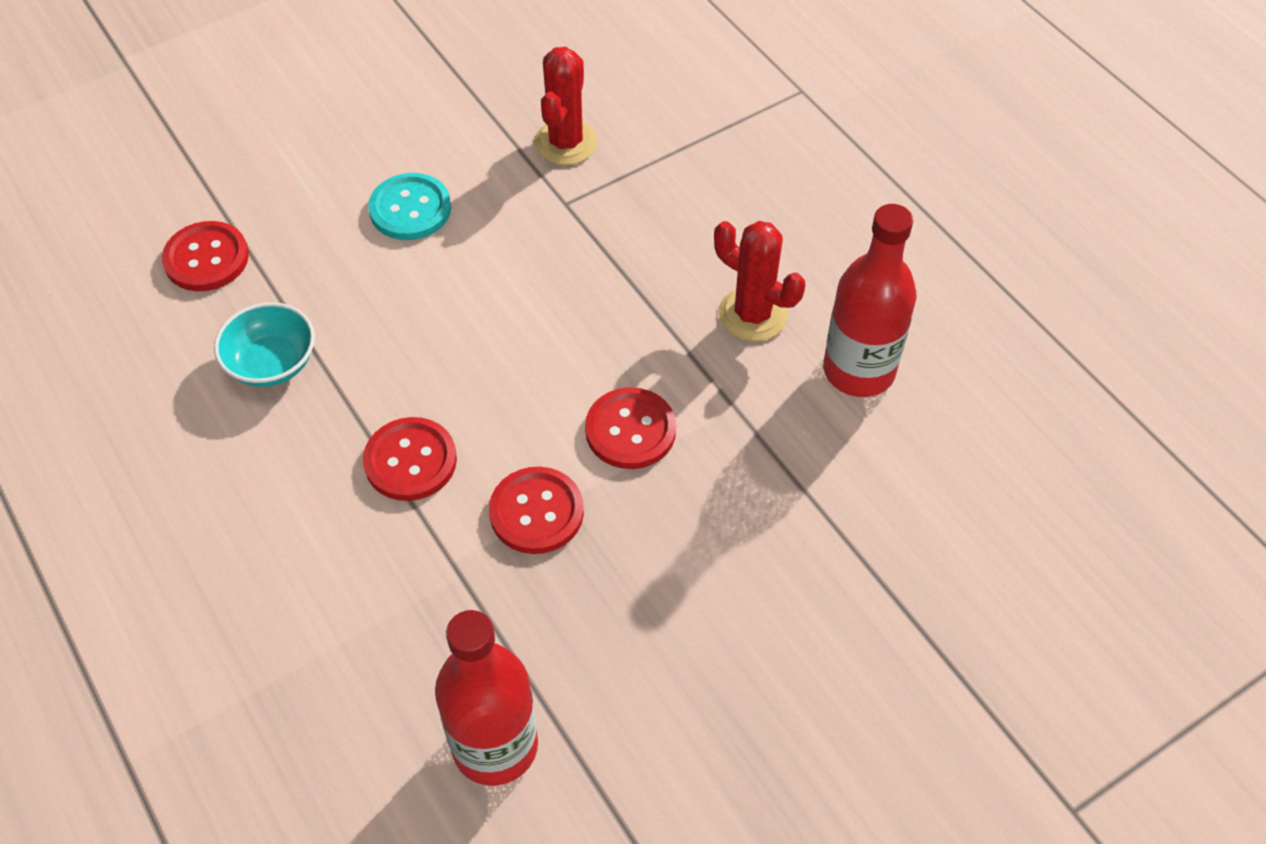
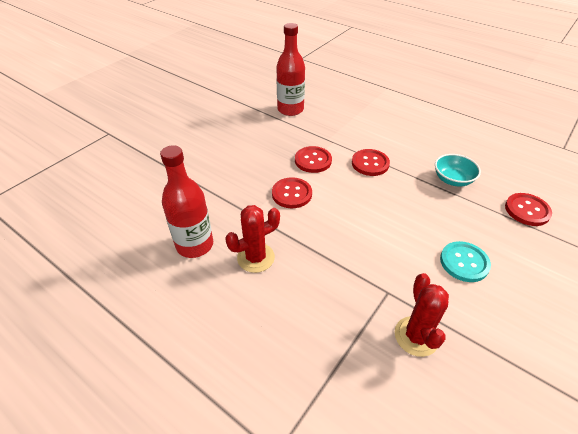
camera: 160 degrees right, 10 degrees down
(753, 314) = (256, 258): red cactus -> red cactus turned 45 degrees counterclockwise

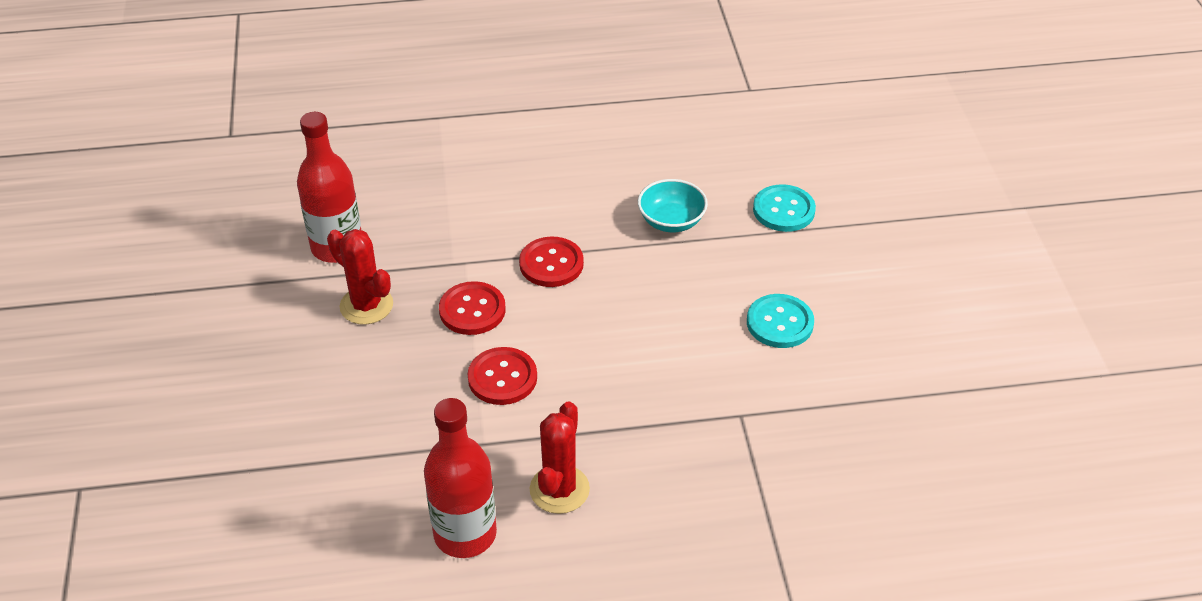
camera: 45 degrees left, 0 degrees up
(416, 336) = (810, 438): red cactus -> red cactus (366, 305)
(527, 210) = (783, 210): red button -> turquoise button

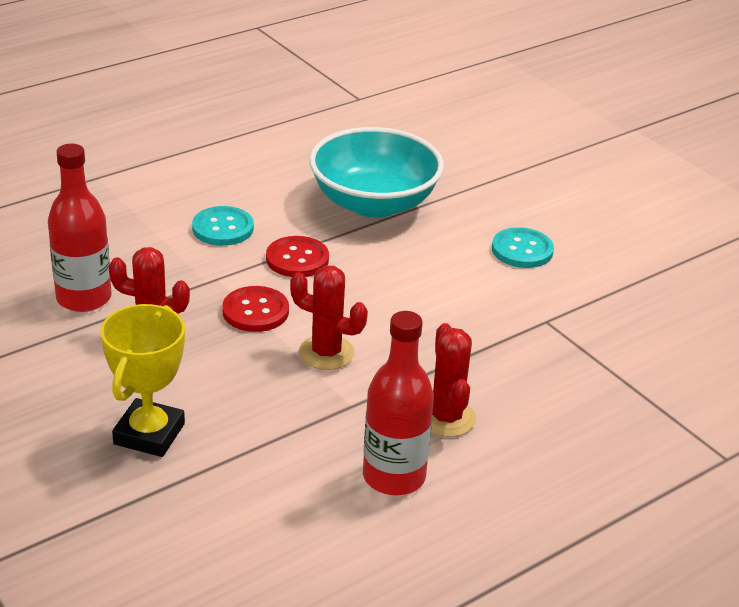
camera: 30 degrees left, 10 degrees down
(293, 409) = (149, 434): none -> yellow trophy
(502, 378) = (326, 353): red button -> red cactus
(671, 221) = (374, 203): turquoise bowl -> turquoise bowl, size x2.01
(783, 210) = (458, 173): turquoise button -> turquoise button (223, 228)

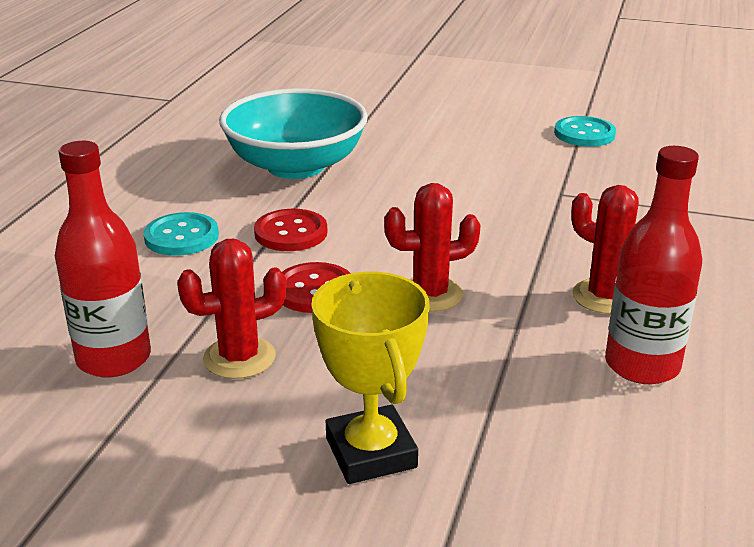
camera: 35 degrees left, 5 degrees down
(522, 250) = (465, 154): turquoise button -> turquoise button (584, 134)

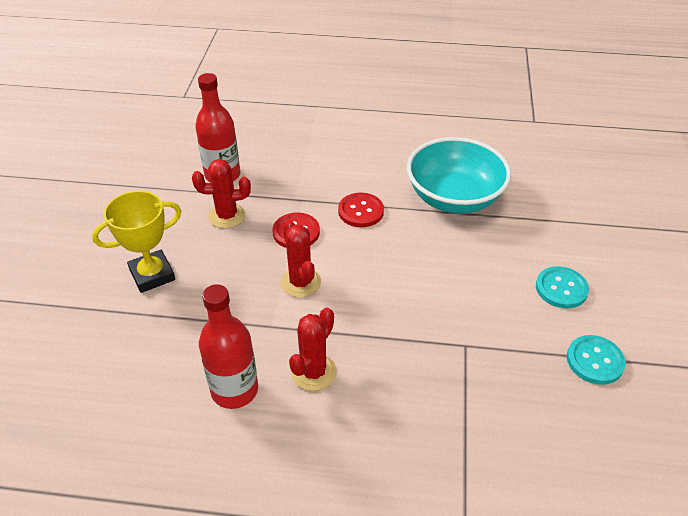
camera: 80 degrees right, 15 degrees up
(181, 237) = (344, 169): turquoise button -> turquoise button (561, 288)
(239, 358) = (227, 216): red cactus -> red cactus turned 60 degrees counterclockwise

